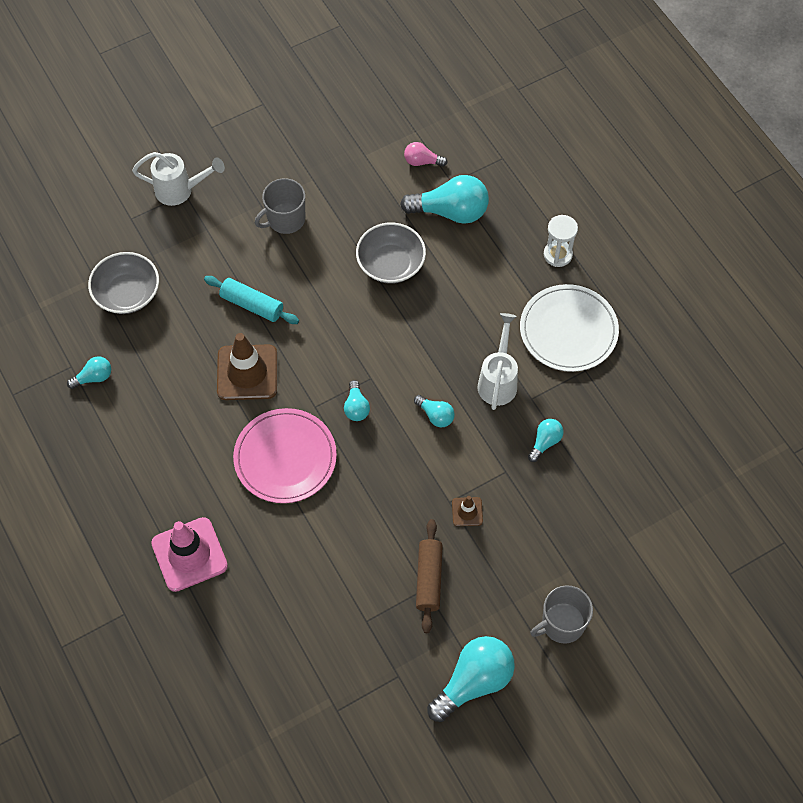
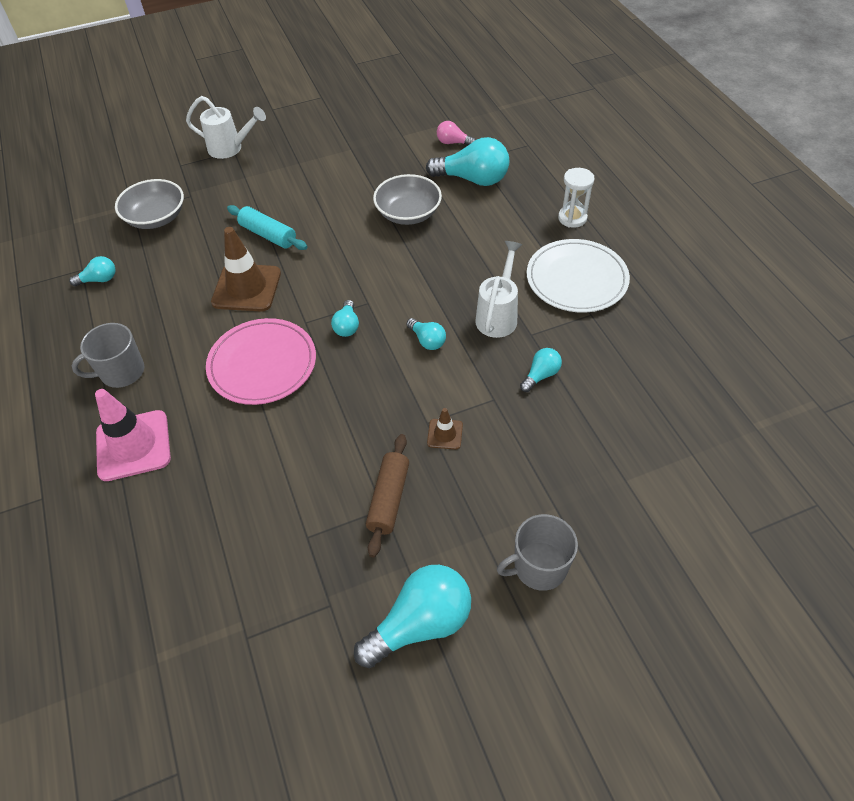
camera: 10 degrees right, 10 degrees down
(285, 219) = (318, 175): grey mug -> grey mug (121, 372)

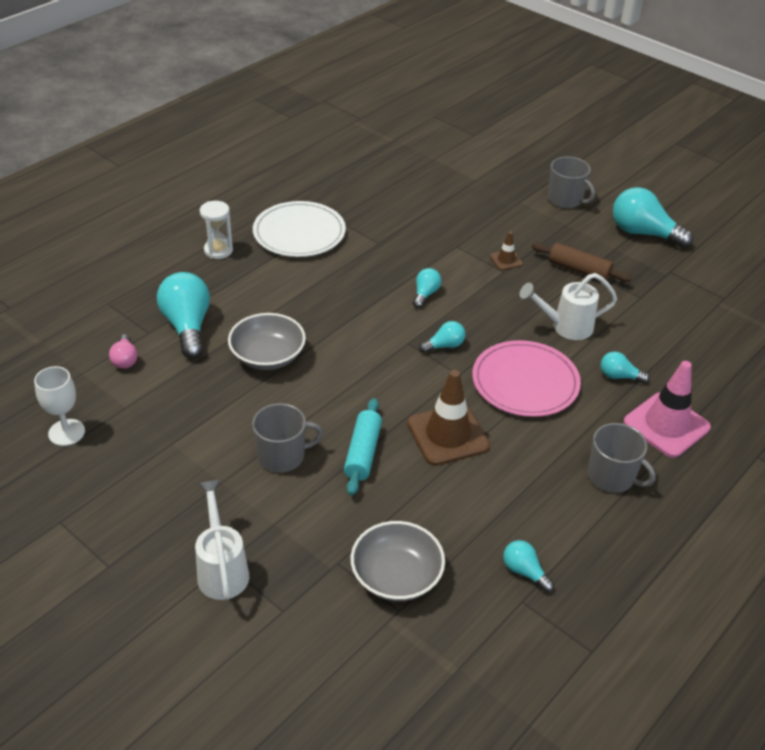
camera: 120 degrees left, 10 degrees down
(298, 195) = (282, 456): none -> grey mug
(388, 499) = (579, 270): brown rolling pin -> brown rolling pin turned 45 degrees clockwise
(395, 108) = (66, 432): none -> white goblet
(498, 315) = (369, 264): white watering can -> white watering can (565, 327)
(540, 375) = (416, 229): turquoise light bulb -> turquoise light bulb (619, 376)

